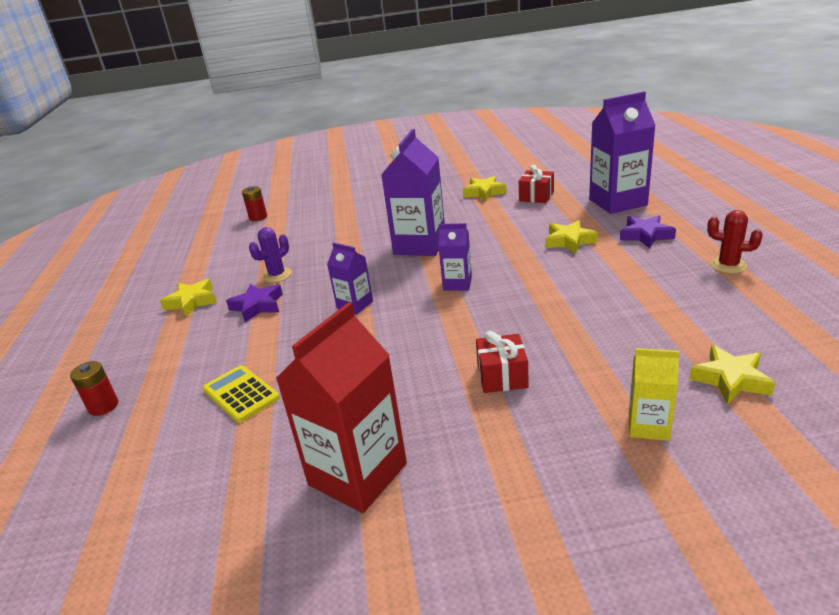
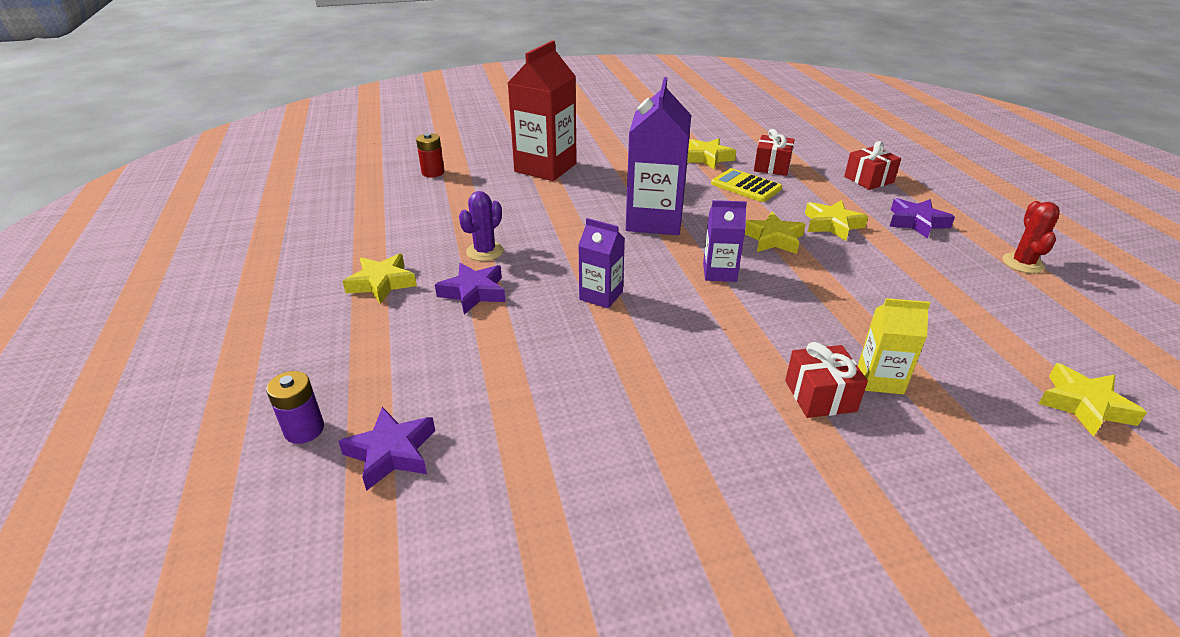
camera: 10 degrees left, 5 degrees up
(103, 406) = (304, 430): red battery -> purple battery
(159, 421) = (391, 452): none -> purple star
(241, 394) = (493, 414): yellow calculator -> yellow calculator (746, 186)
(357, 474) = (689, 529): red carton -> red carton (545, 168)
(513, 255) = (773, 239): none -> yellow star
(617, 202) = (868, 179): purple carton -> red gift
(648, 426) = (1017, 463): yellow carton -> yellow carton (880, 379)
(728, 265) = (1022, 263): red cactus -> red cactus turned 75 degrees clockwise

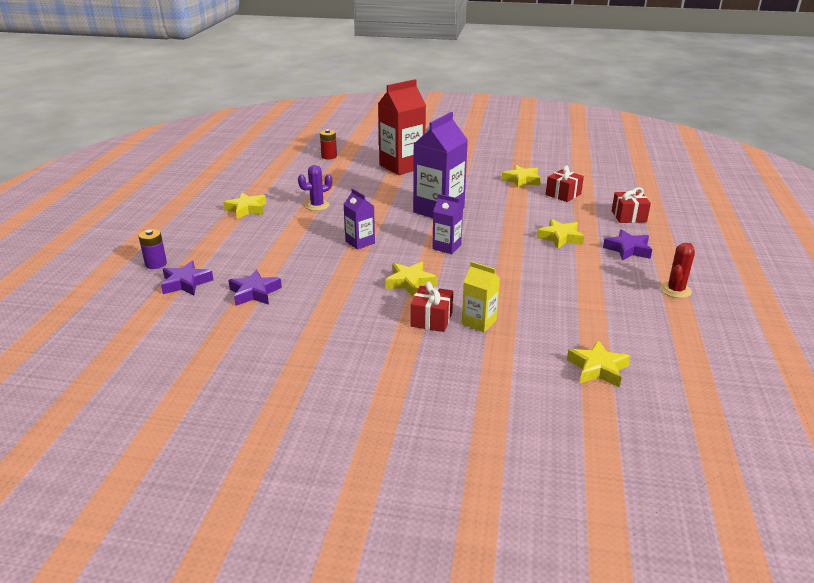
camera: 25 degrees right, 5 degrees down
(473, 292) = (290, 225): purple star -> purple star (254, 293)
(746, 186) = (527, 203): yellow calculator -> none
(773, 239) = (506, 237): yellow star -> yellow star (410, 282)

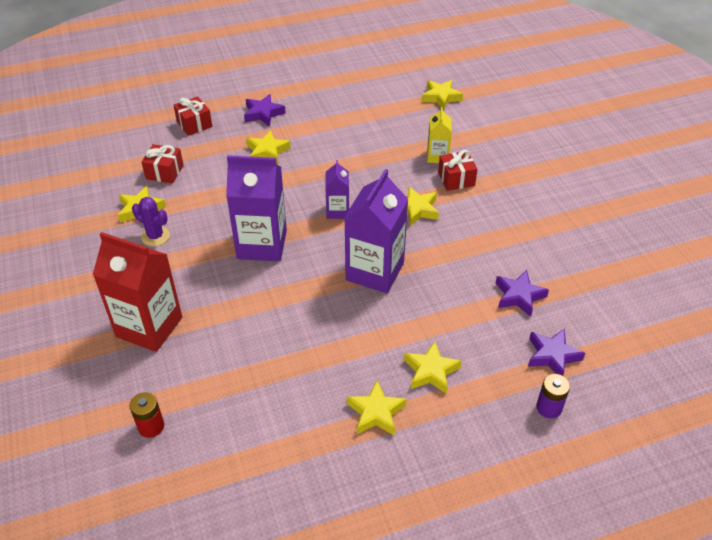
camera: 120 degrees left, 15 degrees up
(247, 234) = (431, 371): none -> yellow star
(317, 205) = (319, 349): purple cactus -> purple cactus (155, 236)
(360, 242) = (375, 271): purple carton -> purple carton, size x1.89
(675, 290) = (314, 84): red cactus -> none

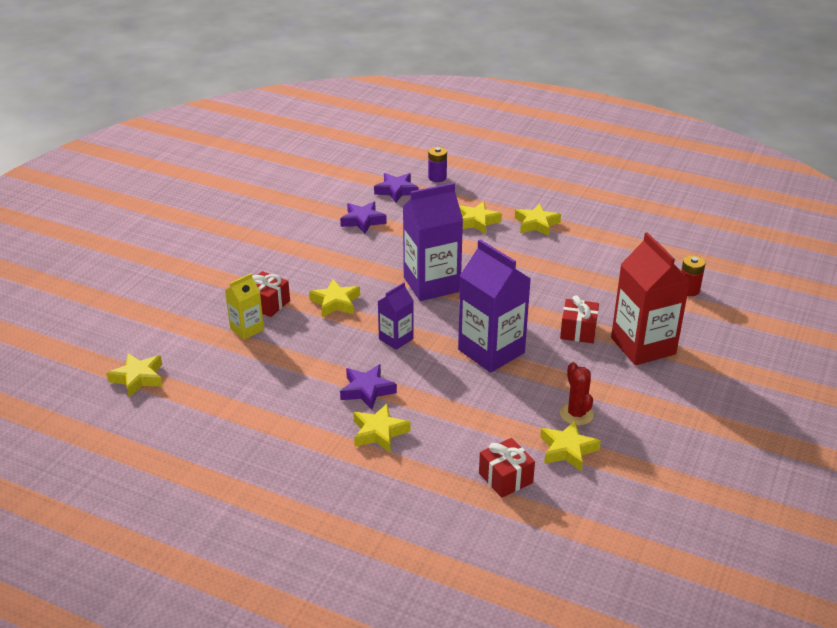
camera: 135 degrees left, 10 degrees down
(155, 236) = (576, 414): purple cactus -> red cactus
(194, 124) = (411, 521): red gift -> red gift (578, 331)
(263, 114) = (323, 482): purple star -> purple star (367, 390)

